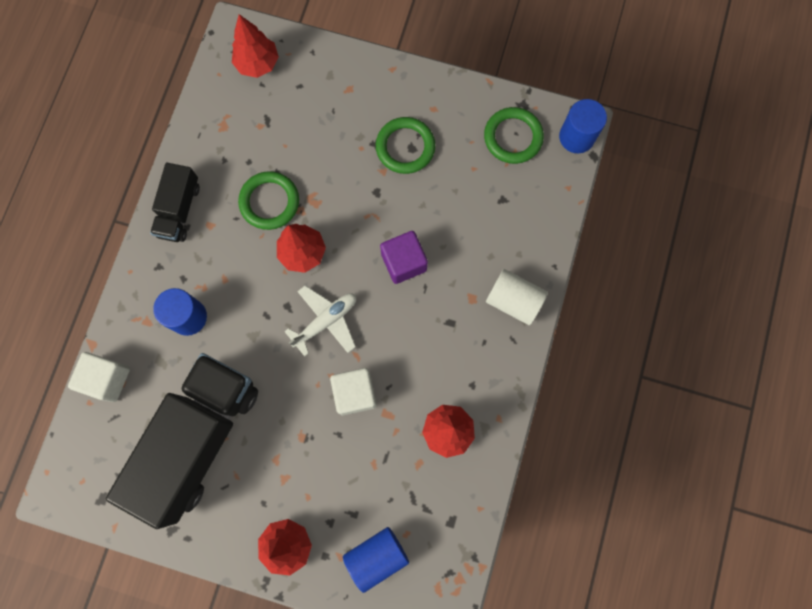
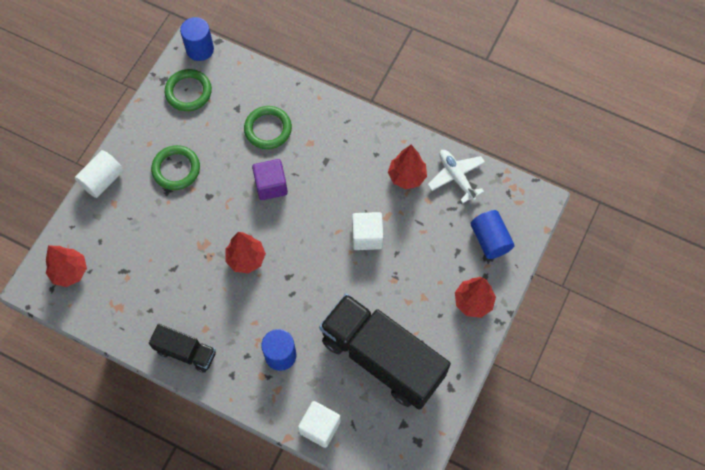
camera: 80 degrees left, 10 degrees down
(269, 202) = (196, 278): green ring -> green ring (268, 129)
(326, 321) = (306, 249): white plane -> white plane (456, 177)
(513, 300) = (318, 115): white cylinder -> white cylinder (102, 180)

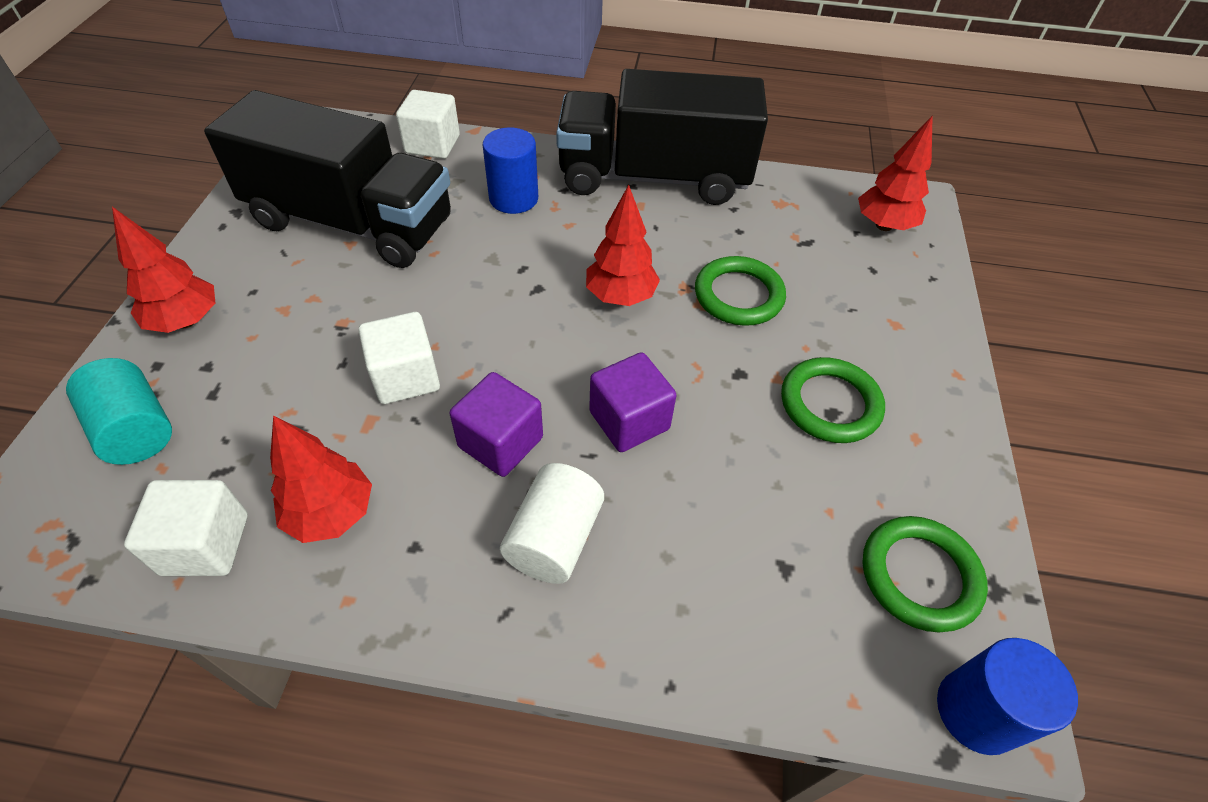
camera: 160 degrees right, 15 degrees down
(102, 180) = (945, 354): white cylinder -> white cylinder (554, 538)
(186, 352) = (653, 178): black truck -> black truck, size x2.05
(268, 129) = (689, 536): green ring -> green ring (738, 295)
(331, 190) = (500, 442): none -> purple cube
(456, 177) = (205, 544): white plane -> white cube
(490, 240) = (136, 429): blue cylinder -> turquoise cylinder

